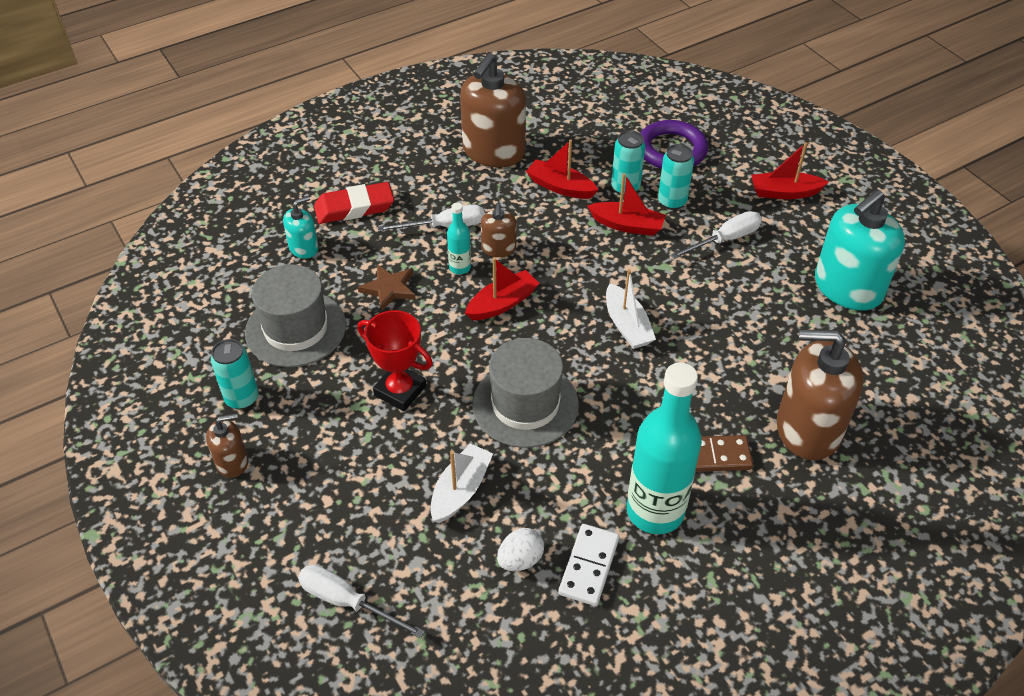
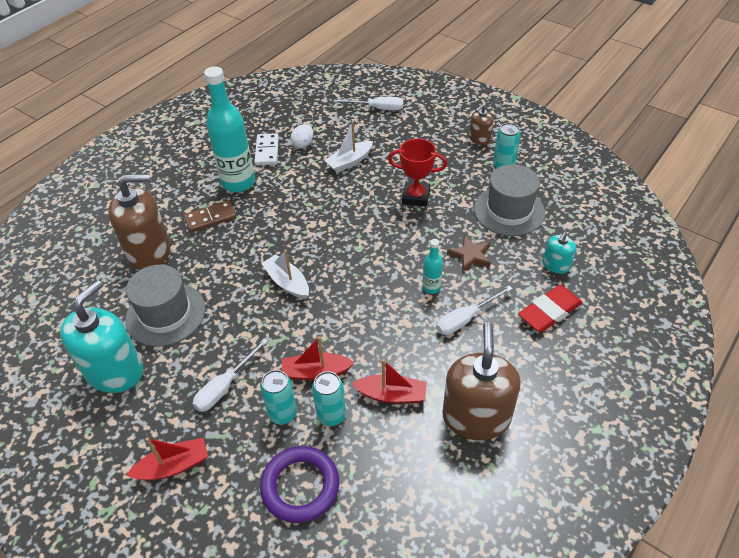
camera: 160 degrees right, 0 degrees up
(460, 490) = (349, 161): white boat -> white boat turned 45 degrees clockwise
(498, 248) = (411, 313): brown soap dispenser -> none
(502, 303) = (384, 270): red boat -> none
(525, 404) = (335, 212): grey hat -> grey hat (165, 314)

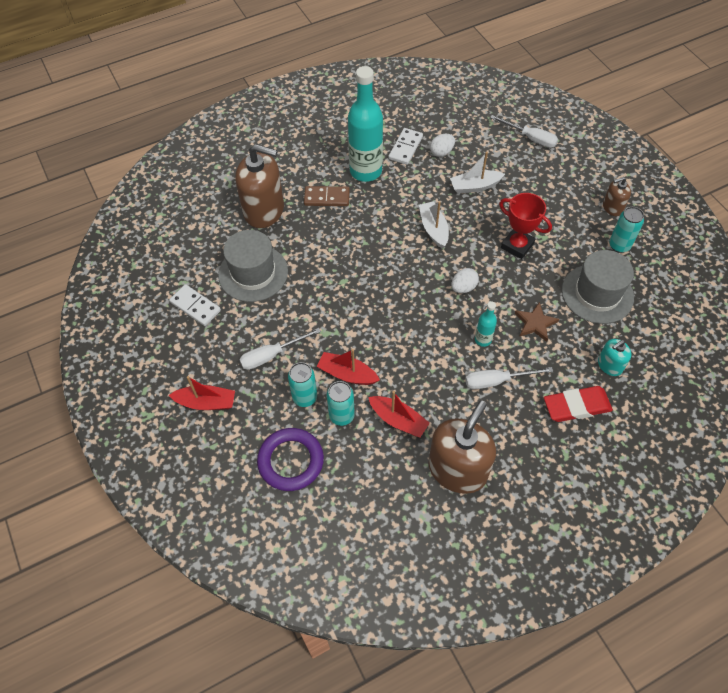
camera: 25 degrees right, 10 degrees up
(115, 371) = (195, 306): turquoise soap dispenser -> white domino
(287, 283) = (362, 285): white boat -> white boat (433, 229)
(387, 249) = (463, 287): none -> white egg

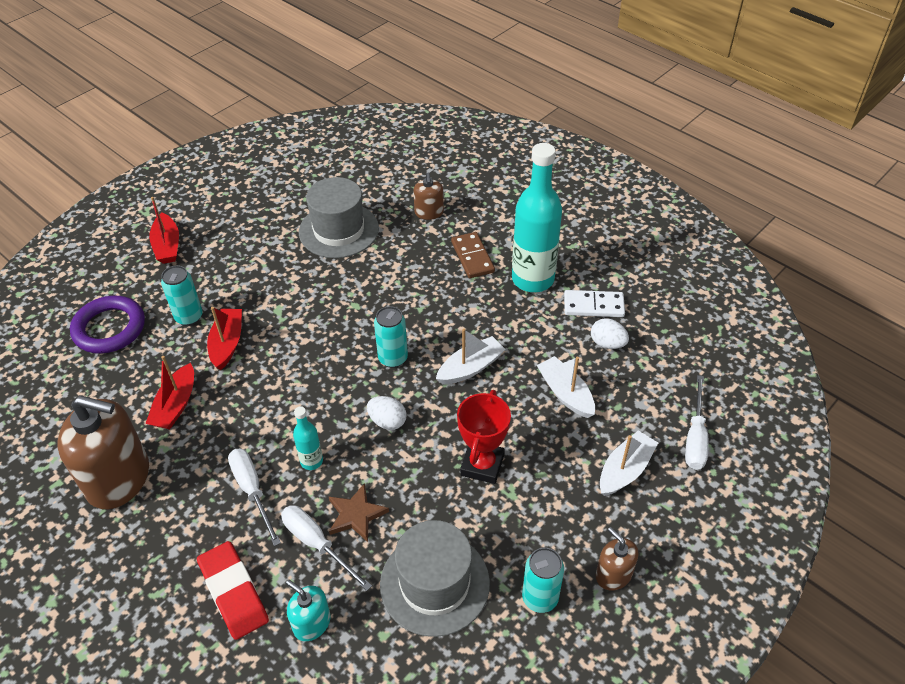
camera: 70 degrees right, 10 degrees down
(195, 306) = (280, 202): white domino -> none
(264, 210) = (429, 212): brown soap dispenser -> brown soap dispenser, size x0.49
(272, 355) = (236, 276): white screwdriver -> white screwdriver (317, 544)
(341, 416) = (172, 354): turquoise can -> turquoise can (393, 358)
(543, 178) = (625, 470): none -> white boat

